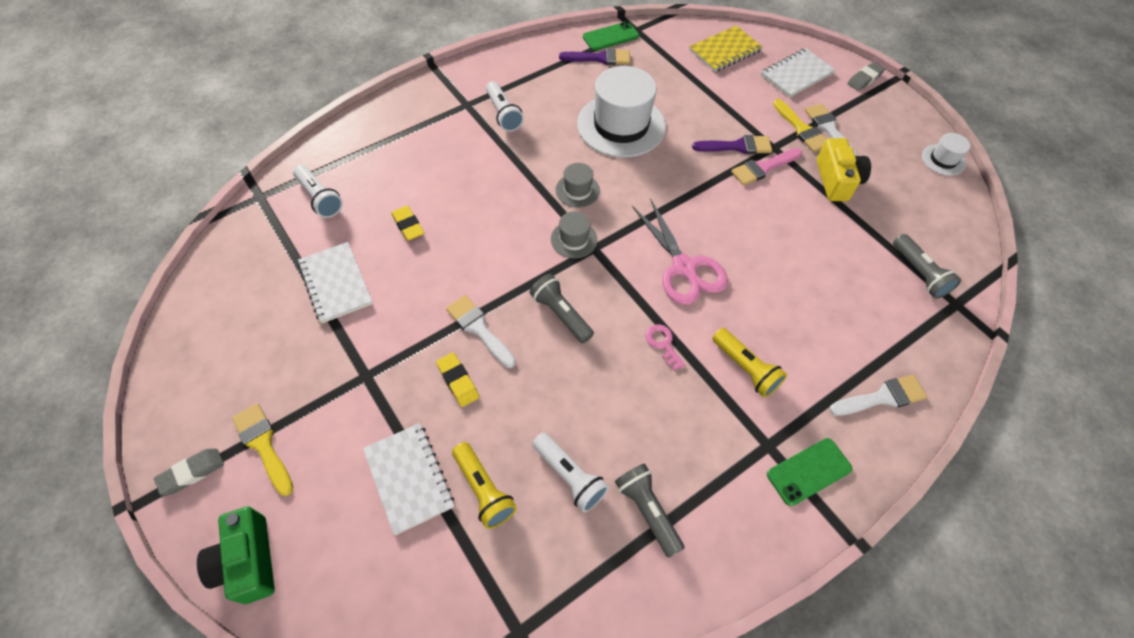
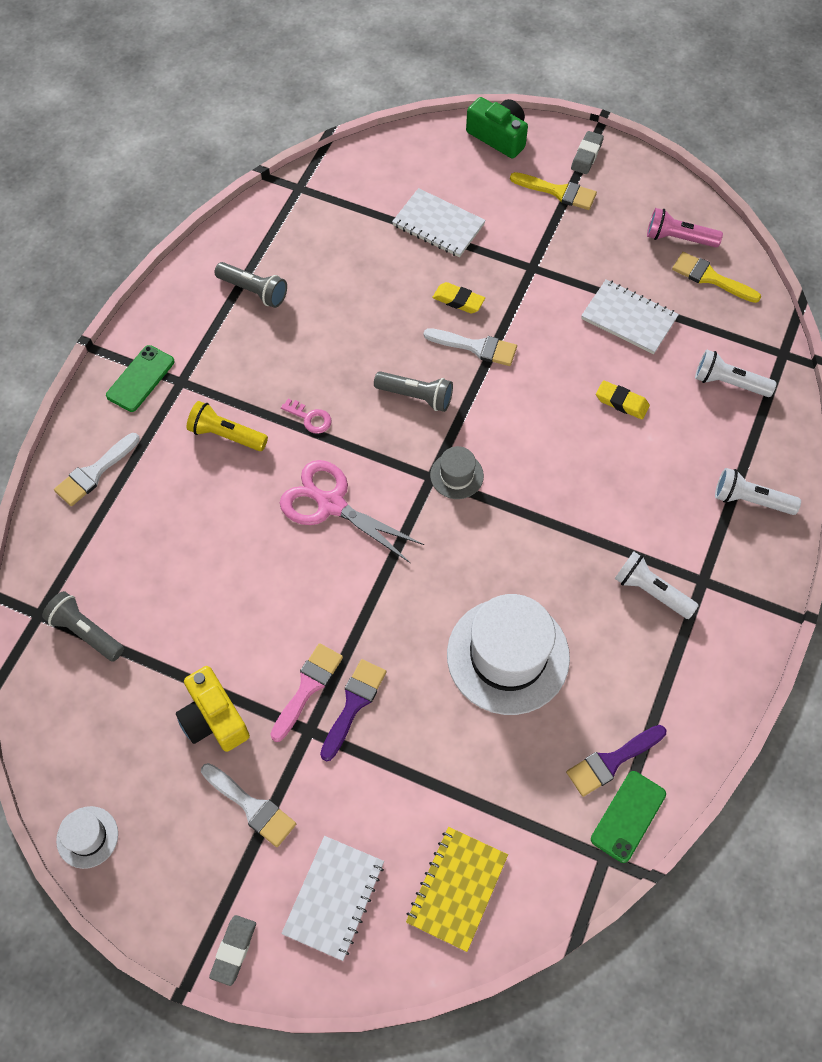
camera: 150 degrees right, 5 degrees up
(218, 329) = (678, 238): none -> pink flashlight
(484, 490) = (380, 244): yellow flashlight -> none
(569, 476) = (324, 283): white flashlight -> white flashlight (750, 500)
(577, 190) = (493, 534): grey hat -> none
(737, 146) = (353, 704): purple brush -> purple brush turned 150 degrees clockwise
(801, 129) = (286, 784): yellow brush -> yellow brush (710, 278)

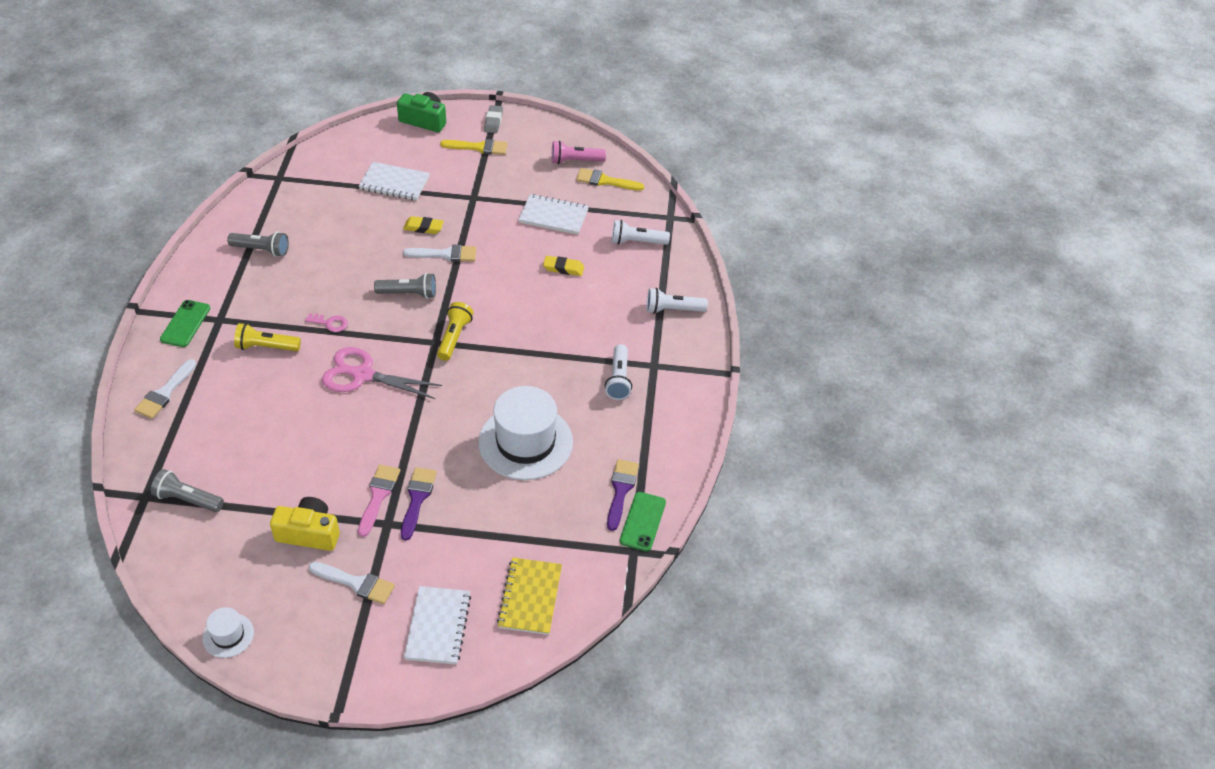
camera: 20 degrees left, 15 degrees down
(213, 718) = (309, 533): yellow camera -> yellow camera turned 150 degrees clockwise
(233, 950) = (369, 680): grey eraser -> none
(456, 475) = (454, 337): grey hat -> yellow flashlight
(611, 761) = (621, 490): purple brush -> purple brush turned 150 degrees clockwise
(651, 591) = (618, 379): white flashlight -> white flashlight turned 105 degrees counterclockwise

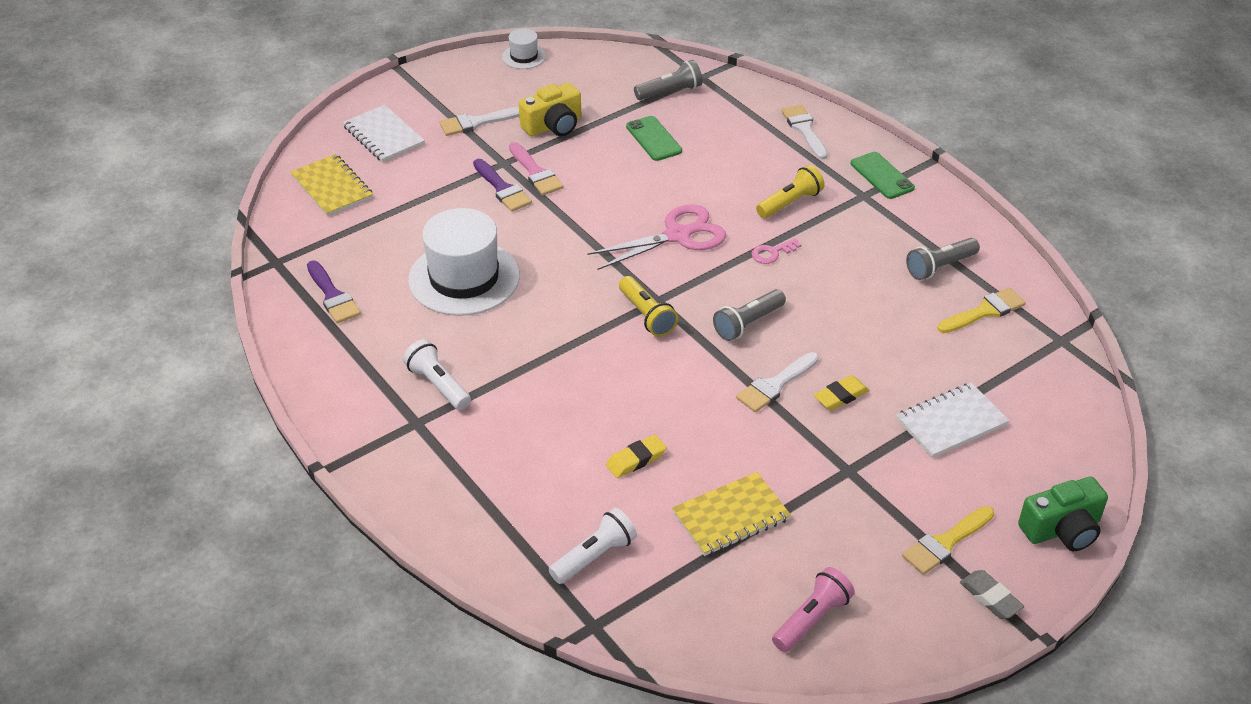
camera: 140 degrees right, 5 degrees down
(553, 216) = (731, 516): white notebook -> yellow notebook
(605, 181) = (737, 617): yellow brush -> yellow brush (984, 311)
(642, 521) = (288, 286): green phone -> green phone (654, 139)
(672, 310) = (459, 499): white flashlight -> none

